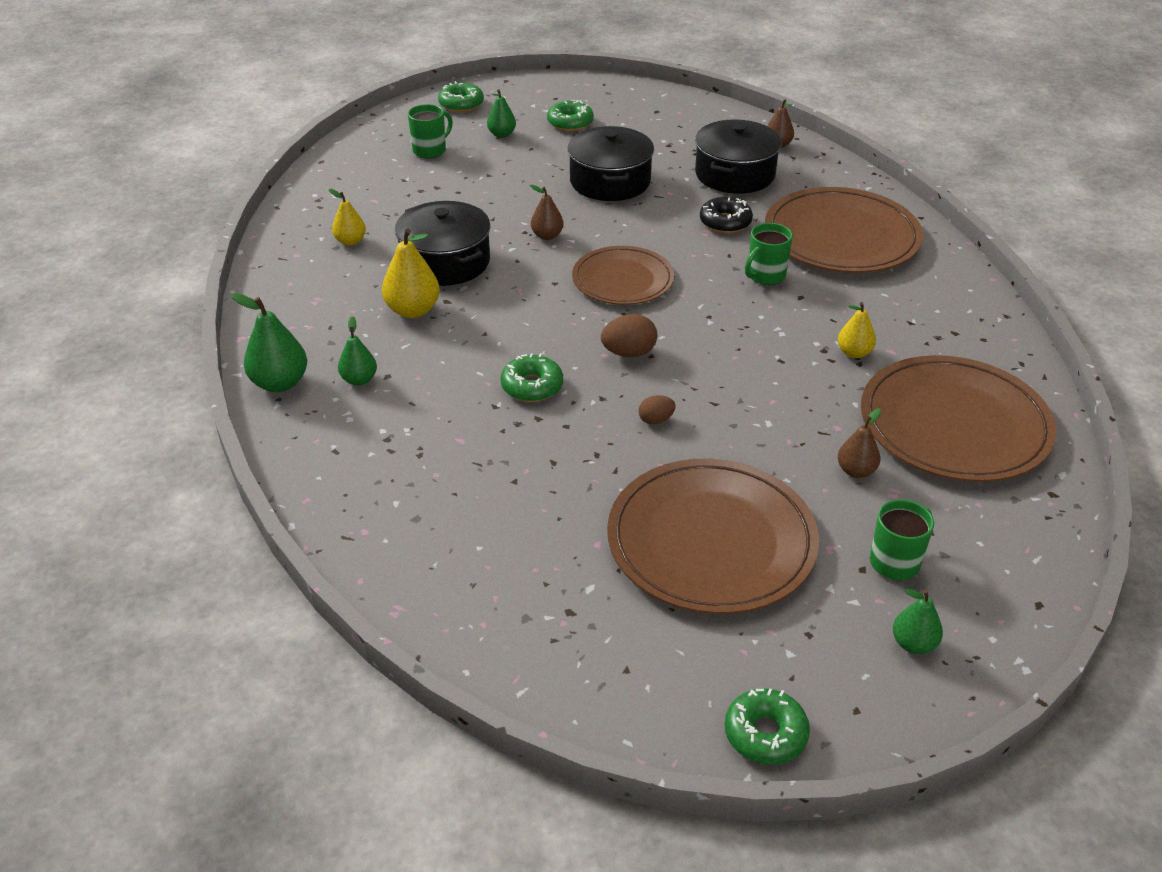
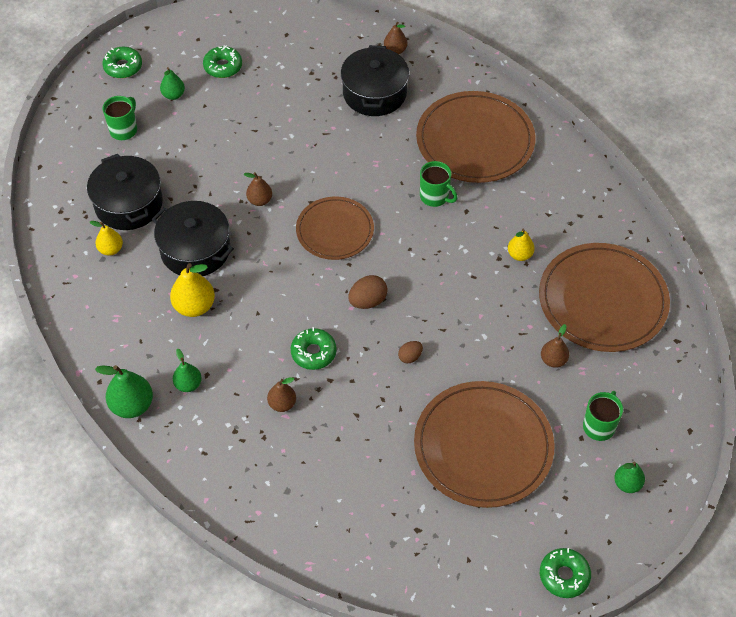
camera: 20 degrees left, 15 degrees up
(463, 427) = (282, 404): none -> brown pear
(610, 181) = (283, 127): black pot -> black pot (129, 204)
(725, 222) = (386, 149): black donut -> none
(765, 276) = (435, 197): green mug -> green mug turned 75 degrees counterclockwise

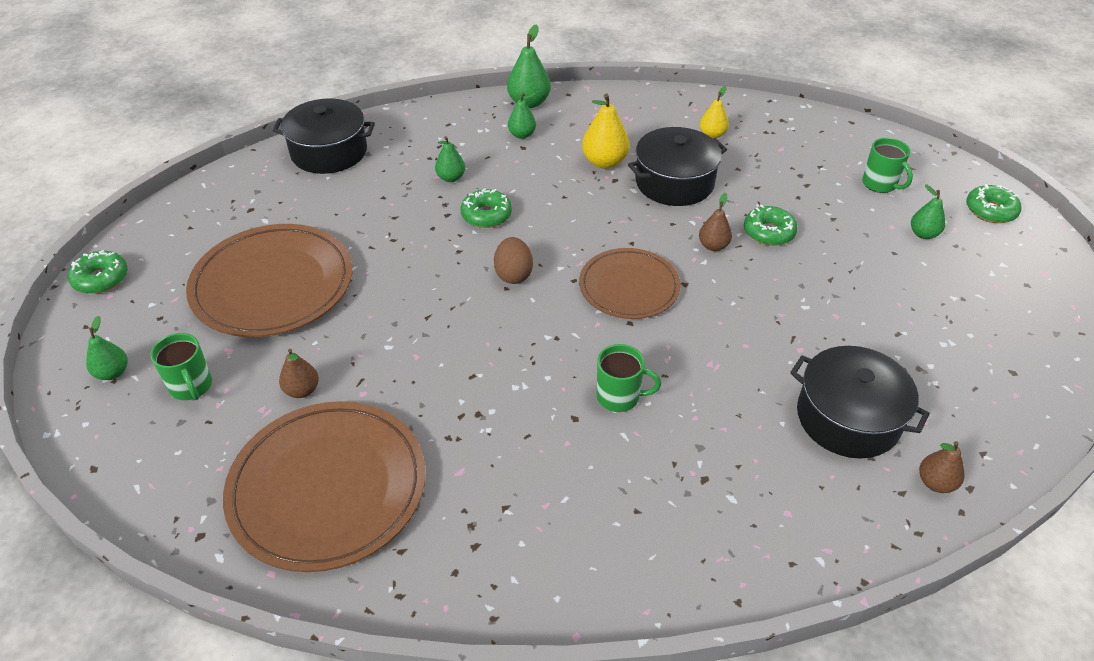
camera: 120 degrees right, 10 degrees down
(129, 204) = (766, 159): black pot -> black pot (329, 152)
(223, 66) = (962, 289): green donut -> green donut (769, 232)
(282, 404) = (451, 178): brown pear -> green pear
(410, 357) = (419, 277): brown egg -> none
(435, 197) = (619, 397): green mug -> green mug turned 150 degrees counterclockwise
(475, 141) = (693, 491): brown plate -> none
(519, 255) = (466, 437): yellow pear -> none

